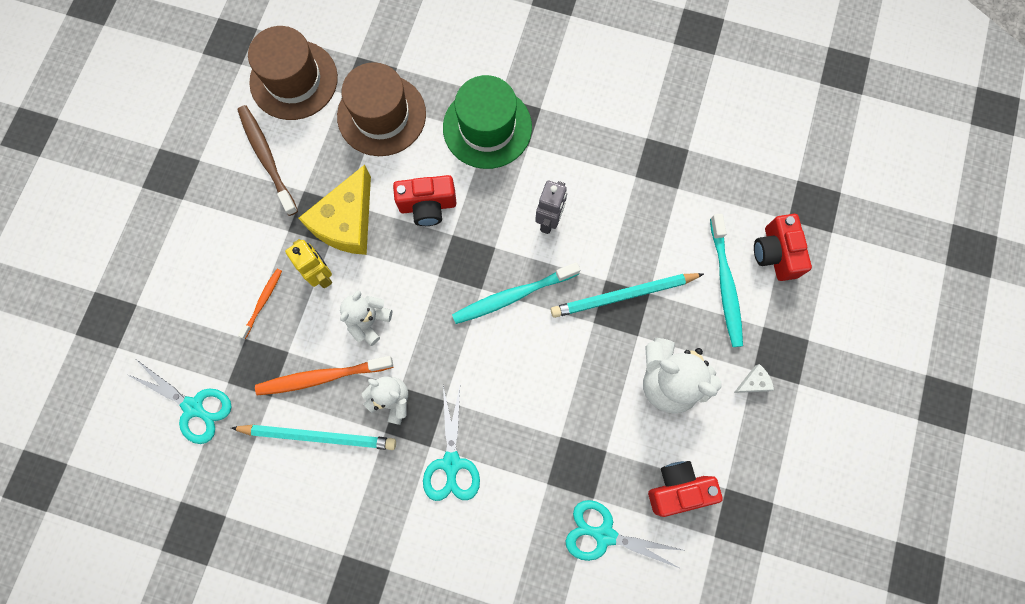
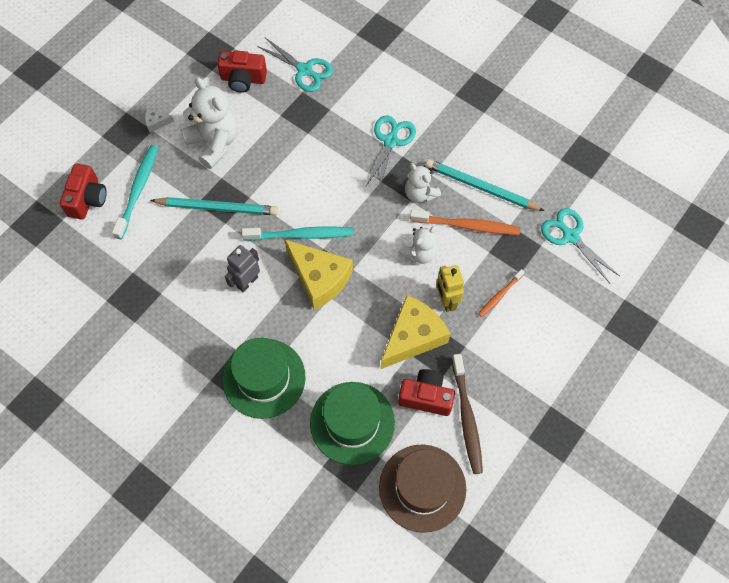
camera: 160 degrees left, 10 degrees down
(381, 115) = (352, 423): brown hat -> green hat
(427, 206) = (341, 327): red camera -> red camera (426, 397)
(472, 252) = (319, 278): none -> yellow cheese

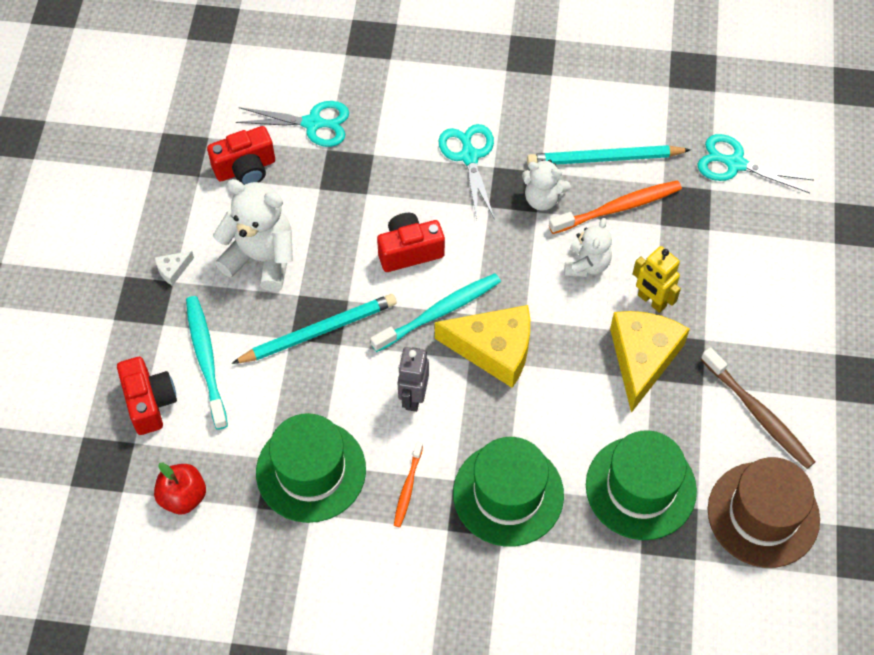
camera: 30 degrees left, 5 degrees down
(68, 269) = (183, 496): none -> red apple
(153, 295) = (311, 471): none -> green hat
(426, 397) = (701, 416): red camera -> red camera (409, 251)
(499, 295) = (704, 265): orange toothbrush -> orange toothbrush (408, 488)

